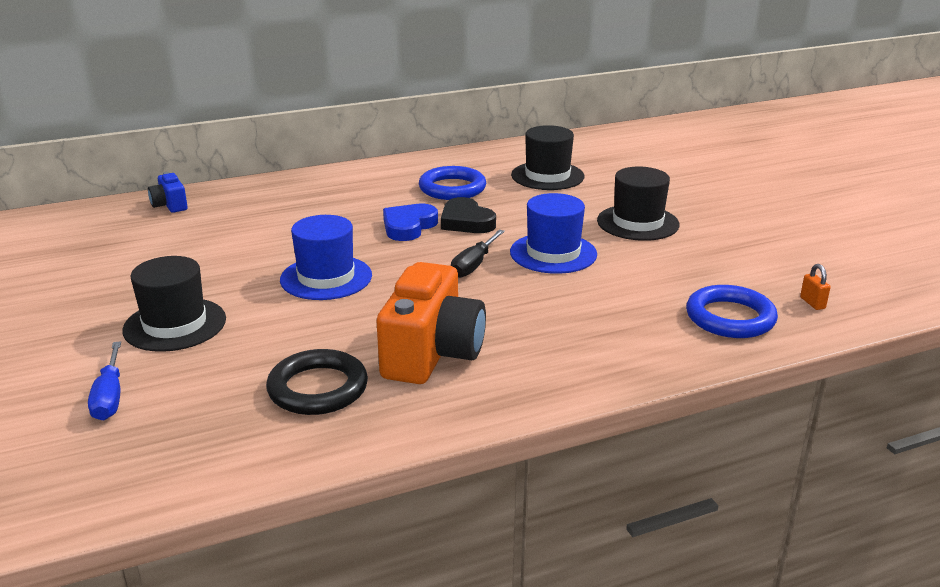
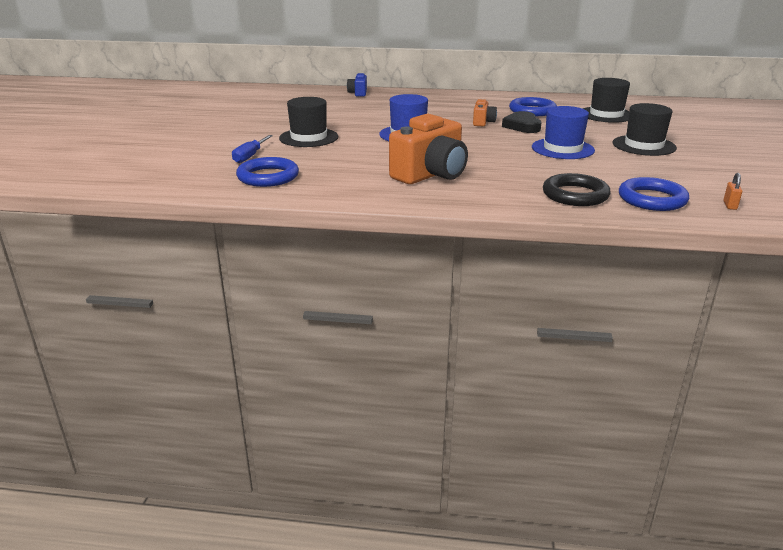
camera: 30 degrees right, 0 degrees up
(185, 436) = (268, 177): none -> blue ring
(318, 388) = (352, 174): black ring -> black ring (575, 195)
(408, 226) = (483, 122): blue heart -> orange camera
(474, 265) = (503, 145): black screwdriver -> none

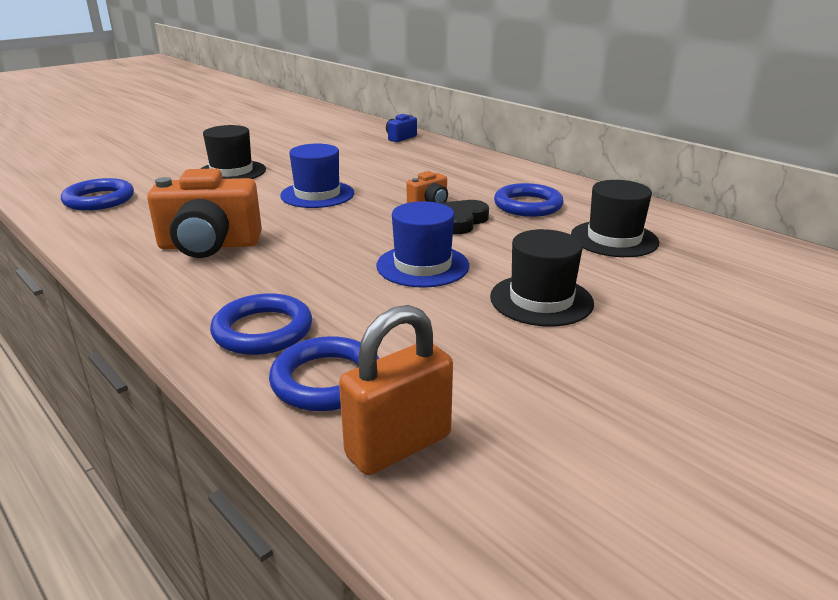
camera: 40 degrees right, 0 degrees up
(250, 156) = (144, 176): blue screwdriver -> none
(575, 195) = (263, 330): black ring -> blue ring
(730, 205) = (398, 445): orange padlock -> orange padlock, size x2.48

